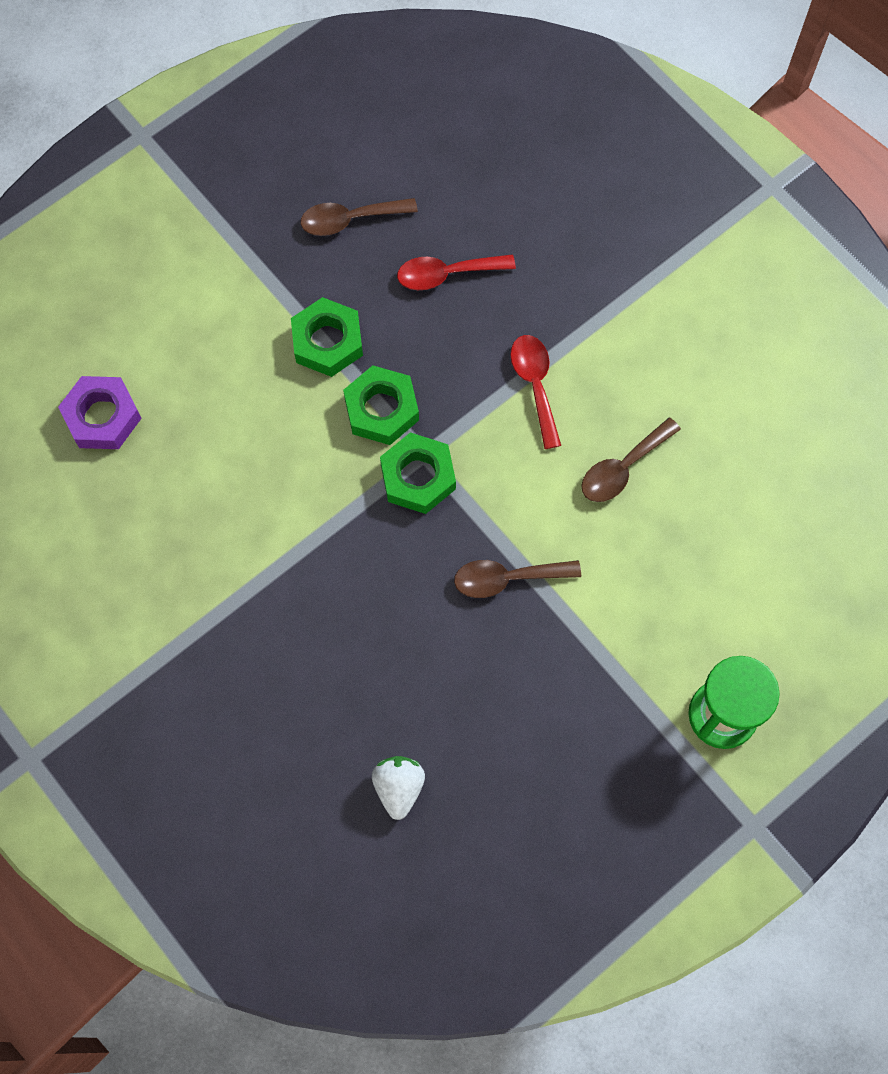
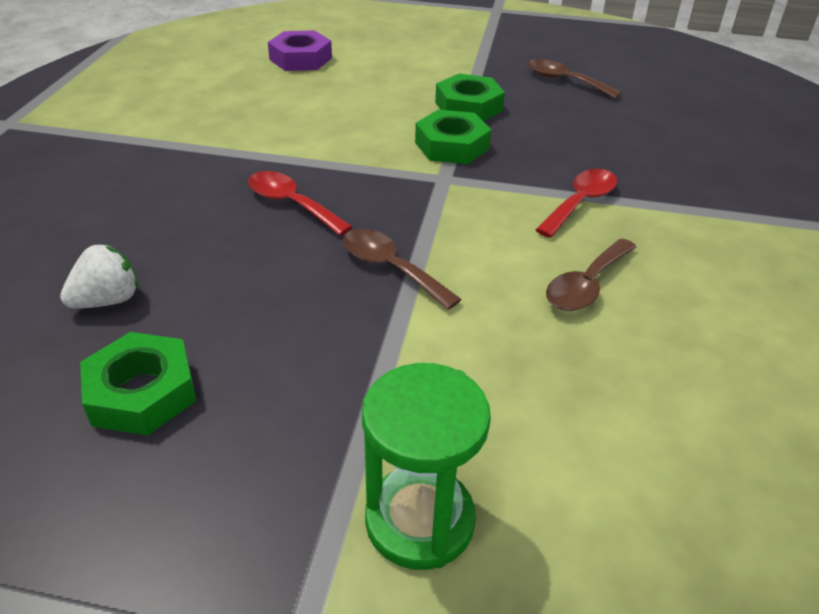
camera: 50 degrees right, 30 degrees down
(418, 477) = (421, 183): green nut -> green nut (142, 392)
(446, 274) = (594, 128): red spoon -> red spoon (291, 204)
(622, 468) = (586, 285): brown spoon -> brown spoon turned 60 degrees counterclockwise

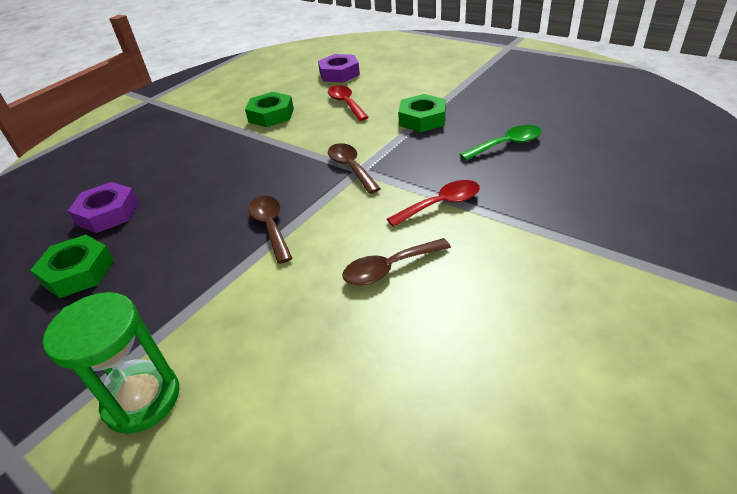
camera: 30 degrees right, 0 degrees up
(108, 300) = (108, 213): white strawberry -> purple nut
(291, 204) = (250, 172): red spoon -> red spoon (346, 103)
(451, 145) = (385, 147): green nut -> green nut (271, 115)
(564, 81) = (514, 107): brown spoon -> brown spoon (350, 167)
(594, 124) = (507, 144): none -> green spoon

